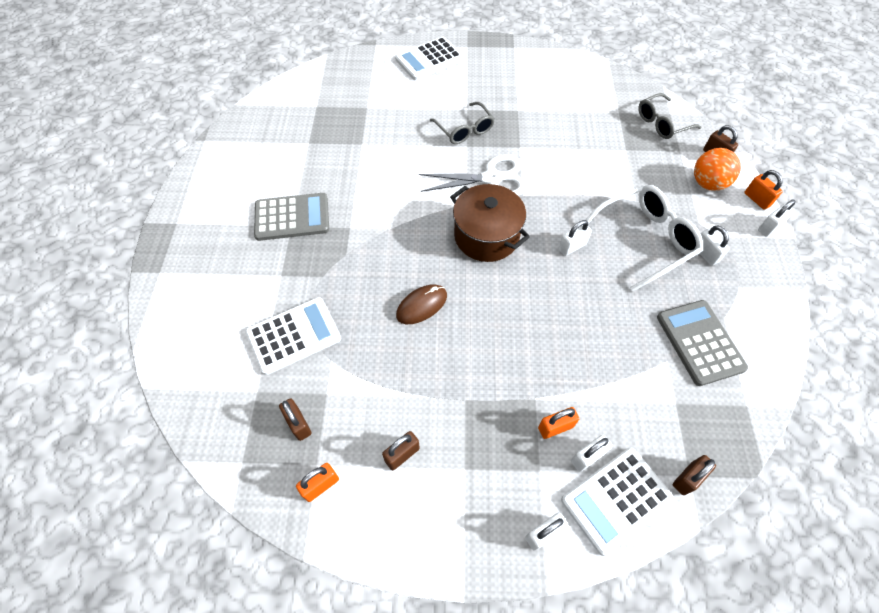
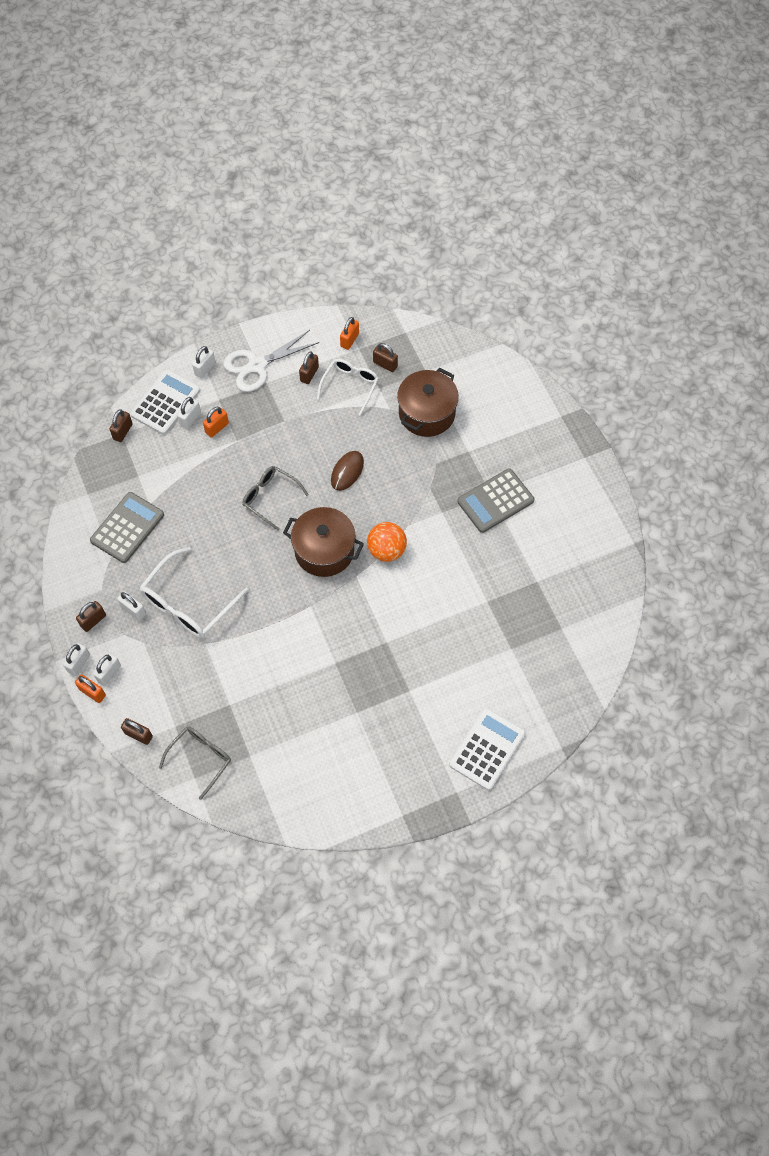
camera: 155 degrees right, 5 degrees up
(294, 335) = (426, 413): white calculator -> brown pot
(359, 412) = (350, 386): none -> white glasses
(464, 130) = (398, 661): grey glasses -> grey glasses (270, 498)
(491, 178) = (346, 612): white scissors -> white scissors (257, 365)
(572, 247) = (248, 570): white padlock -> white padlock (109, 673)
(699, 342) = (127, 528): grey calculator -> grey calculator turned 105 degrees counterclockwise
(707, 183) = (141, 693): orange ball -> orange ball (386, 550)
(751, 260) = (93, 620): none -> brown padlock

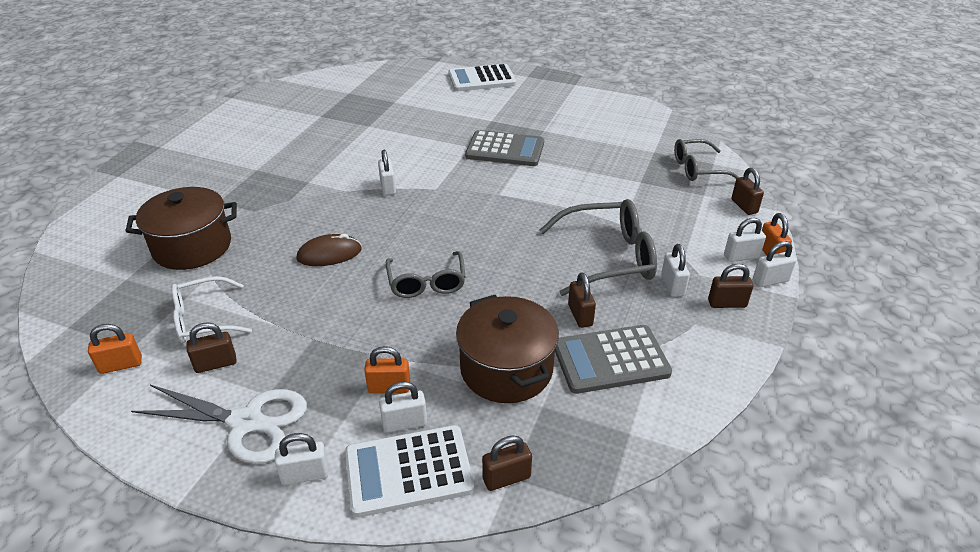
camera: 135 degrees left, 25 degrees down
(188, 603) = (608, 258): white glasses -> grey glasses
(324, 551) = (436, 217): brown pot -> brown pot (506, 369)
(385, 364) = (141, 312): brown padlock -> brown padlock (580, 315)
(386, 550) = (388, 187): orange ball -> white padlock
(495, 501) = (262, 163): grey calculator -> grey calculator (505, 150)

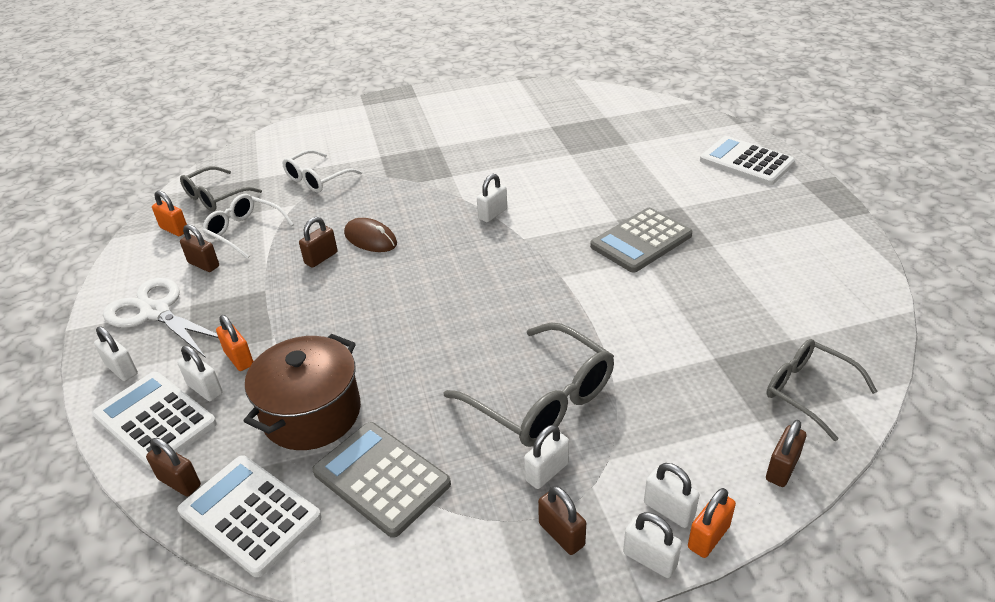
camera: 55 degrees right, 0 degrees up
(192, 247) = (317, 179): brown pot -> white glasses
(246, 422) = (156, 312): white scissors -> white scissors turned 150 degrees clockwise
(426, 283) = (384, 307): grey glasses -> grey glasses (215, 197)
(505, 150) = (641, 241): grey calculator -> grey calculator turned 75 degrees clockwise
(580, 315) = (429, 424): brown padlock -> brown padlock (321, 258)
(583, 445) = (250, 514): none -> white calculator

